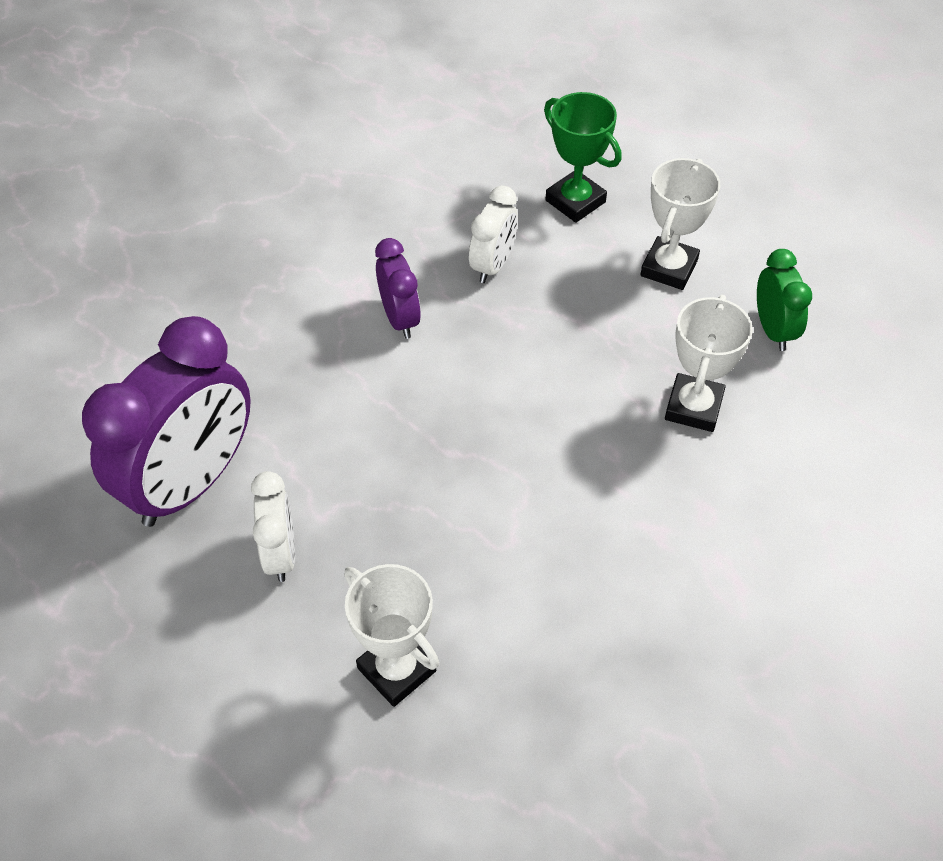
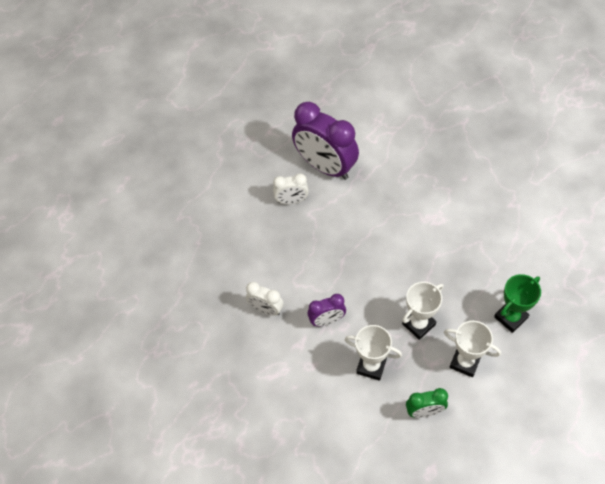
camera: 95 degrees right, 5 degrees up
(396, 669) = (239, 244): white trophy -> white trophy (418, 324)
(400, 318) = (419, 237): purple clock -> purple clock (327, 320)
(493, 265) = (458, 277): white clock -> white clock (266, 309)

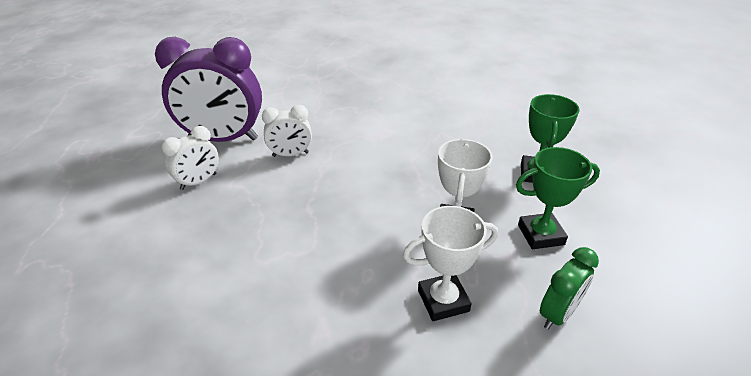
camera: 40 degrees left, 20 degrees down
(266, 309) = (236, 313): white clock -> white clock (290, 154)
(327, 320) = (339, 280): purple clock -> none
(465, 362) = (540, 235): white trophy -> green trophy

